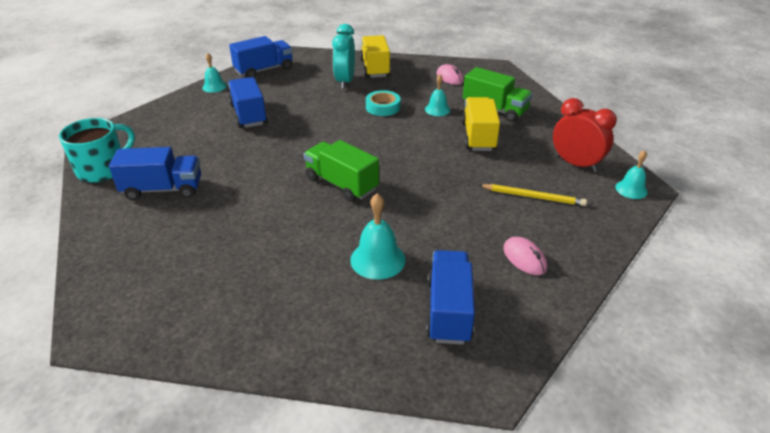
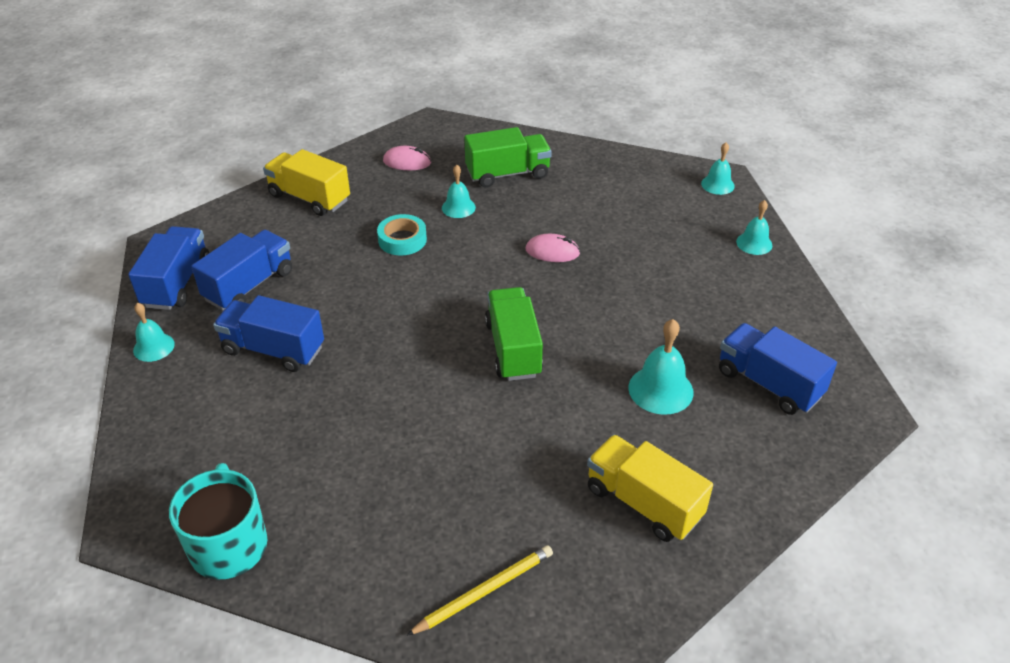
camera: 50 degrees left, 5 degrees up
(163, 189) = (351, 501): blue truck -> blue truck (249, 285)
(341, 184) = (513, 349): green truck -> green truck turned 90 degrees clockwise
(345, 82) = (307, 235): turquoise clock -> none
(478, 137) = (540, 213): yellow truck -> yellow truck (643, 503)
(524, 258) = (745, 300): pink mouse -> pink mouse (552, 251)
(533, 197) = (670, 241): yellow pencil -> yellow pencil (484, 591)
(576, 164) = (651, 187): red clock -> none
(595, 235) = (754, 243): none -> turquoise bell

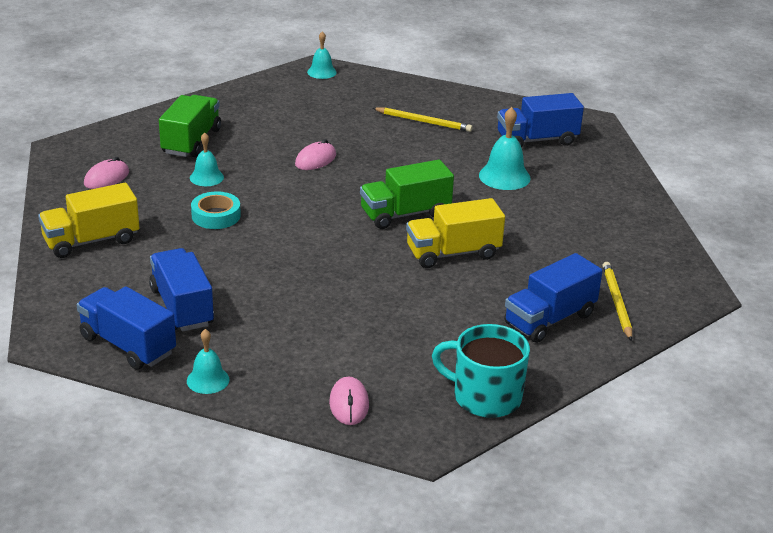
camera: 60 degrees left, 10 degrees down
(164, 449) = (349, 404): none -> pink mouse
(273, 350) = (285, 318): blue truck -> blue truck (549, 319)
(513, 349) = (405, 214): green truck -> green truck turned 45 degrees counterclockwise
(643, 503) = (594, 221): yellow truck -> yellow truck (453, 253)
(704, 286) = (423, 122): none -> yellow pencil
(754, 243) = (401, 87): turquoise bell -> none

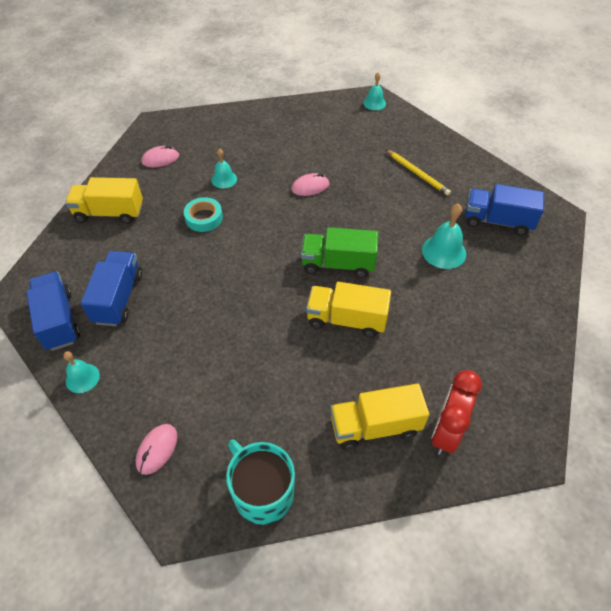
camera: 30 degrees right, 20 degrees up
(191, 141) = (238, 142): green truck -> none
(549, 319) = (375, 426): blue truck -> yellow truck
(616, 302) = (446, 431): yellow pencil -> red clock

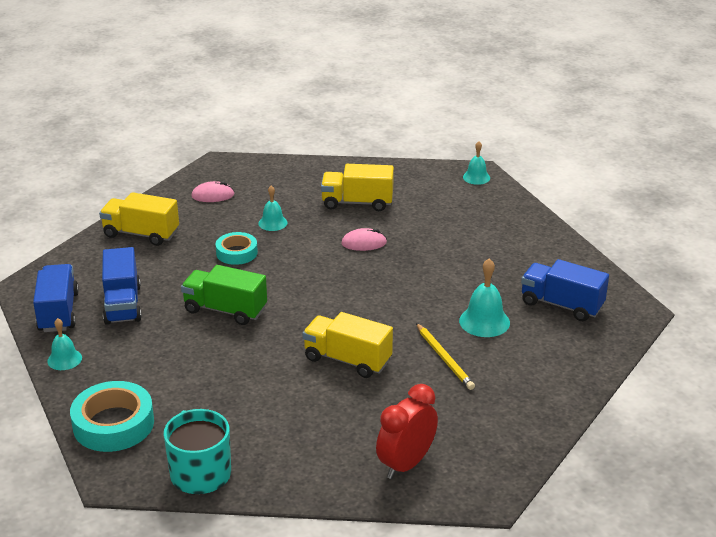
camera: 15 degrees right, 20 degrees down
(118, 298) = (123, 304): blue truck -> blue truck turned 150 degrees clockwise
(157, 449) = (113, 424): pink mouse -> turquoise tape
(338, 264) = (361, 313): green truck -> green truck (225, 310)
(375, 426) = (335, 447): yellow truck -> yellow truck (357, 203)
(417, 174) = (492, 249): yellow pencil -> yellow pencil (444, 358)

